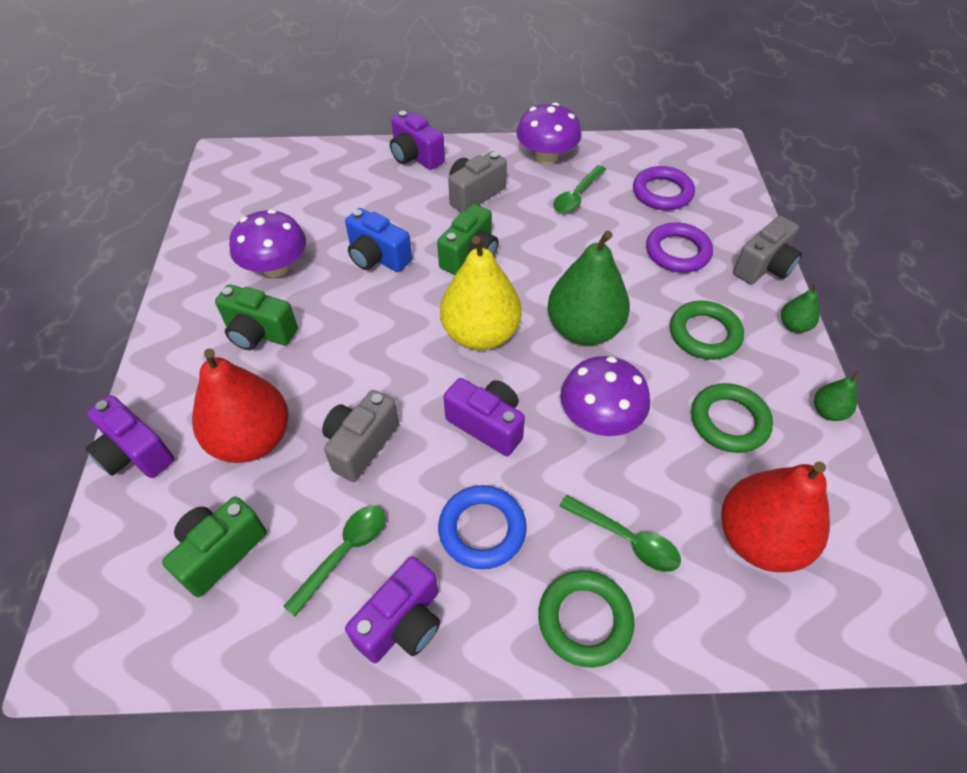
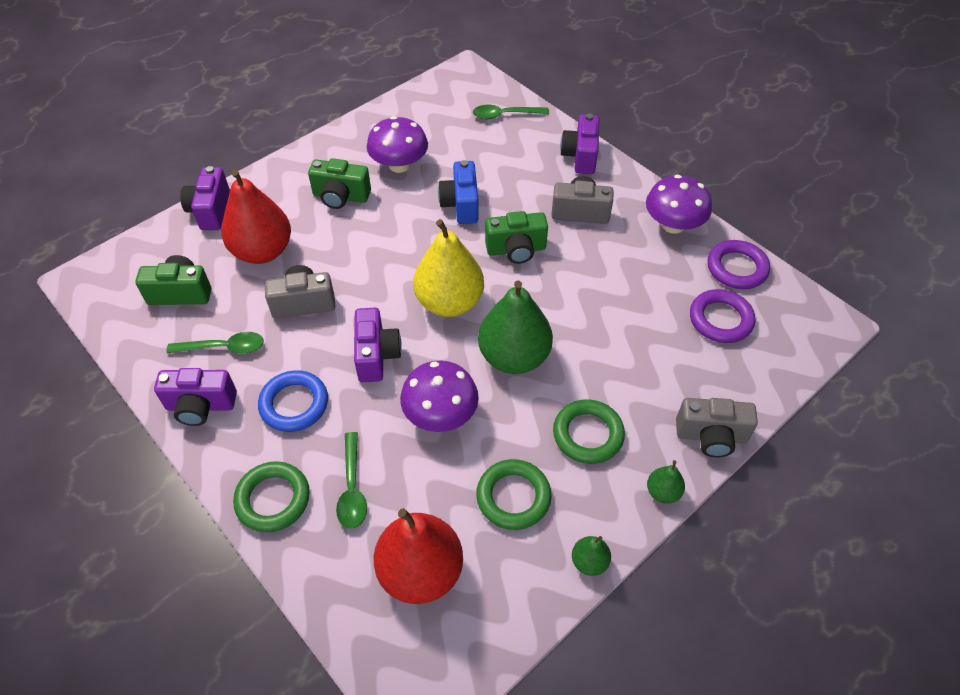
camera: 50 degrees right, 0 degrees up
(259, 333) = (341, 196): green camera -> green camera turned 60 degrees counterclockwise
(577, 196) = (650, 269): green spoon -> green spoon (505, 115)
(677, 252) = (661, 368): purple ring -> purple ring (737, 268)

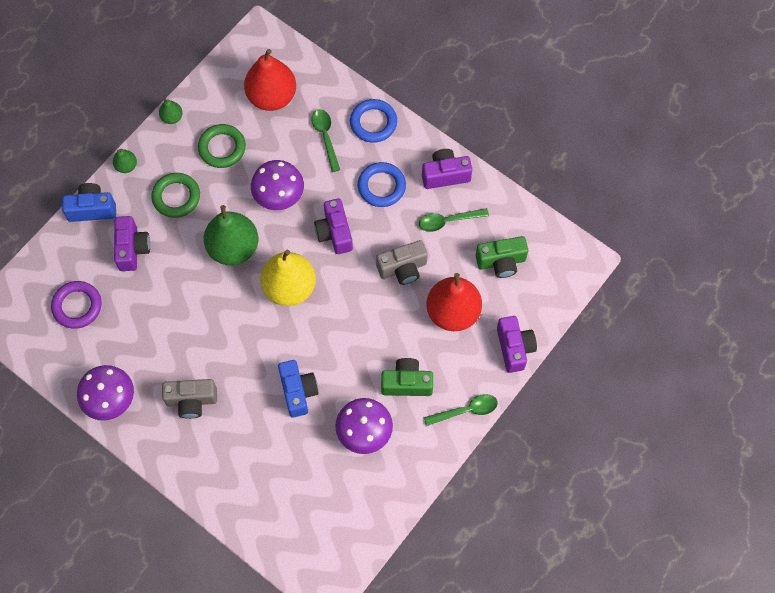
camera: 170 degrees right, 15 degrees up
(273, 499) = (373, 123): green ring -> blue ring
(505, 115) = (275, 521): green spoon -> green spoon (466, 410)
(516, 249) = (243, 349): green camera -> none
(580, 156) = (195, 473): purple camera -> purple camera (132, 249)
(711, 436) = (92, 209): grey camera -> blue camera
(737, 268) = (59, 360): purple ring -> none

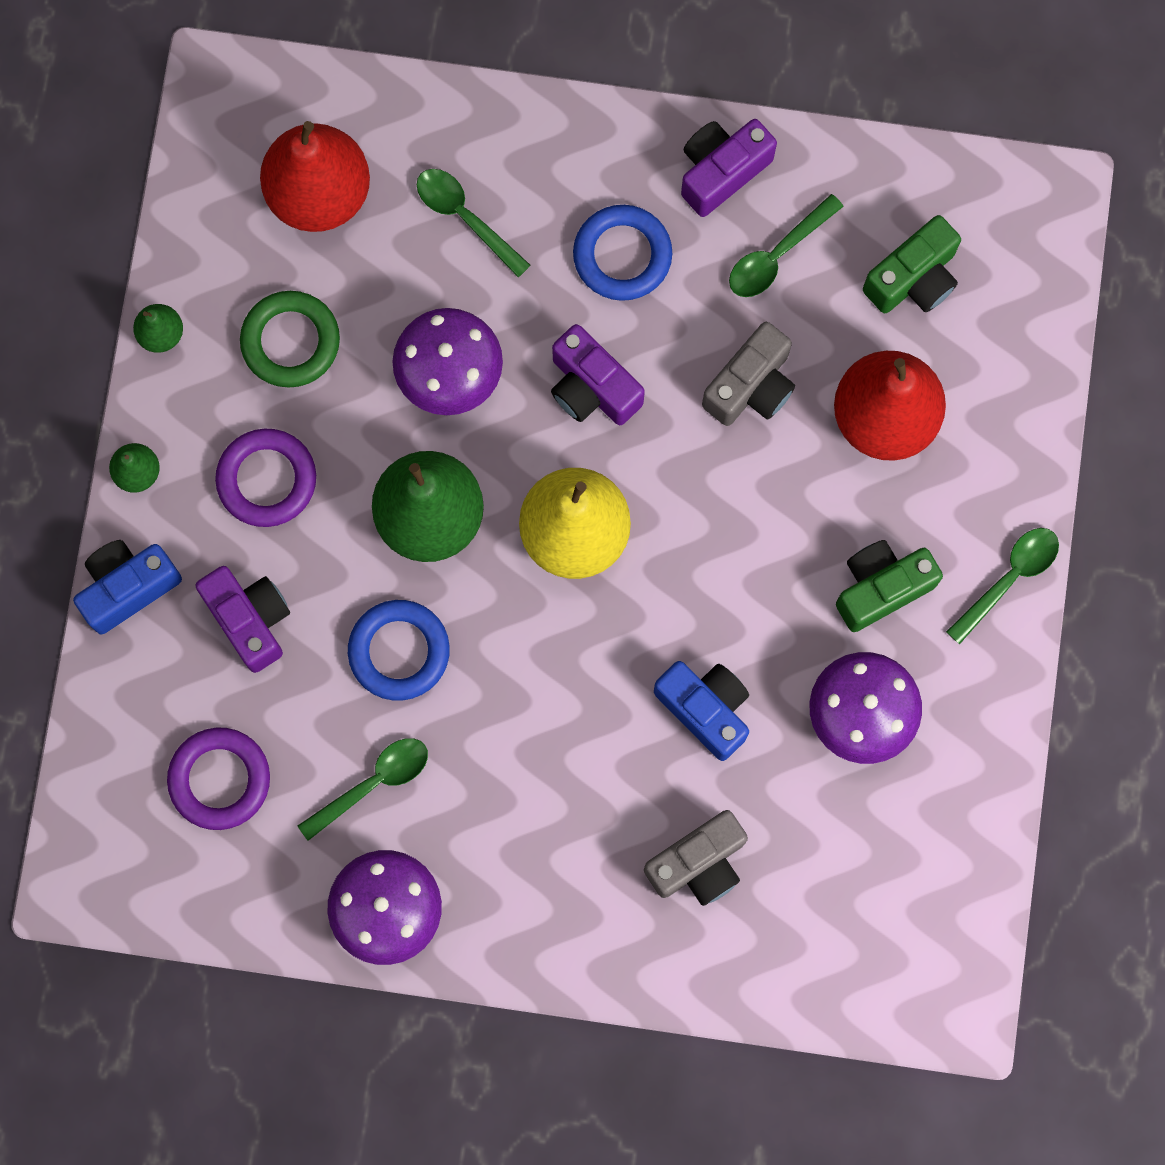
camera: 30 degrees left, 10 degrees up
(138, 343) = (373, 783): none -> green spoon
(176, 197) = (267, 480): green ring -> purple ring
(192, 401) = (532, 831): grey camera -> grey camera (699, 863)
(373, 123) = (534, 143): blue ring -> blue ring (399, 651)
(514, 348) = (1026, 422): purple camera -> none

